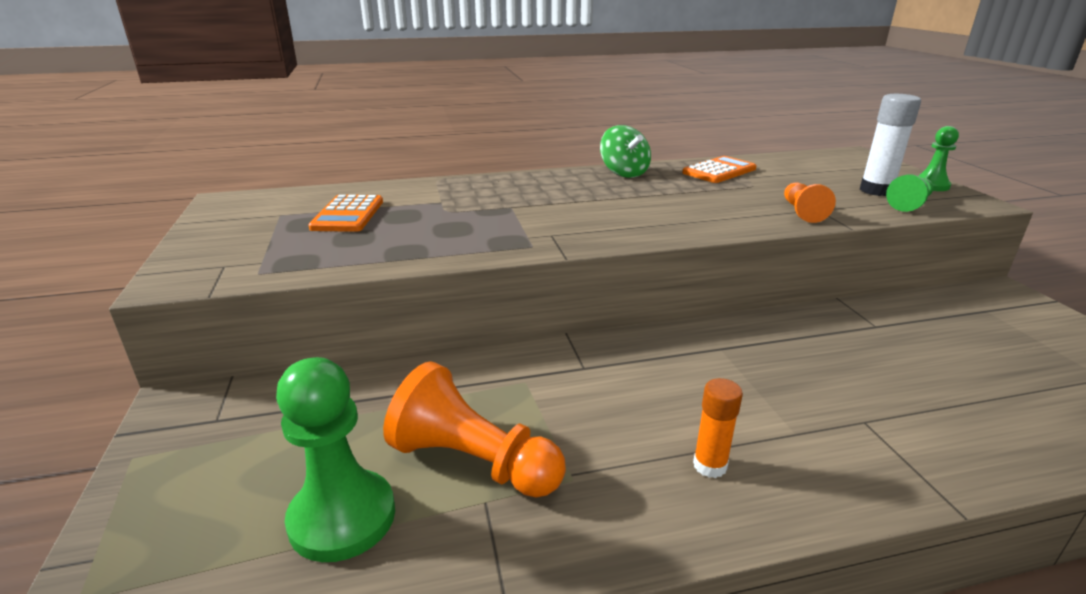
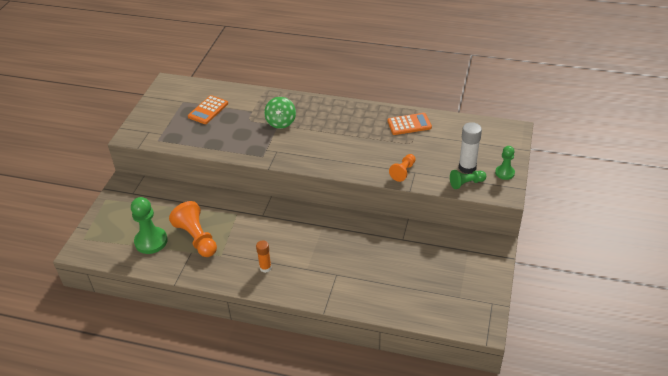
camera: 30 degrees right, 15 degrees up
(624, 173) = (357, 111): green spinning top -> green spinning top (281, 122)

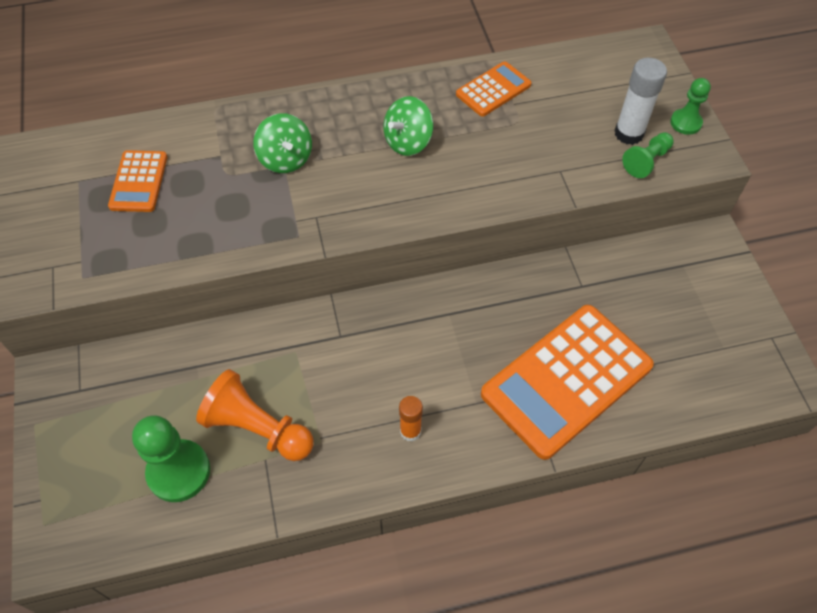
camera: 30 degrees left, 15 degrees up
(346, 134) = (408, 142): none -> green spinning top
(360, 277) = (566, 380): none -> orange calculator
(403, 172) = (543, 177): orange pawn -> none

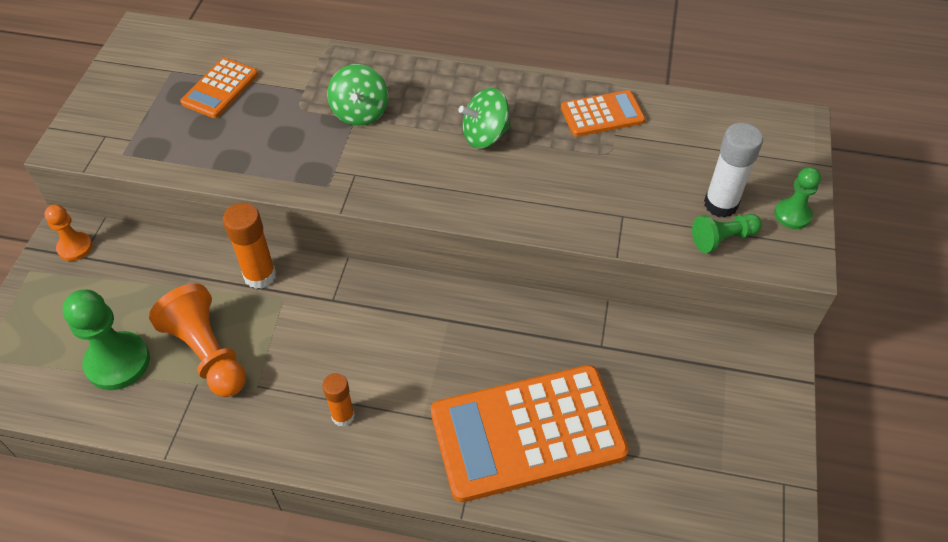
camera: 25 degrees right, 5 degrees down
(66, 384) = (75, 247): none -> orange pawn
(262, 340) = (260, 275): none -> orange glue stick

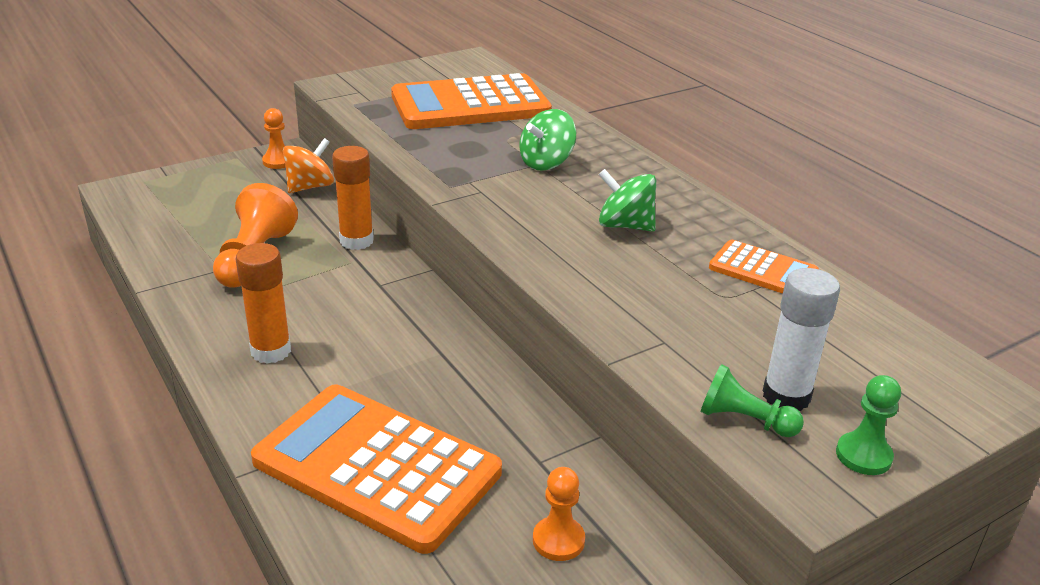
camera: 45 degrees right, 20 degrees down
(118, 362) = (201, 228): green pawn -> none
(144, 252) = (310, 187): none -> orange spinning top
(220, 89) = (470, 105): orange calculator -> orange calculator, size x2.01
(343, 416) = (271, 351): orange glue stick -> orange glue stick, size x1.56
(672, 386) = (558, 540): none -> orange pawn

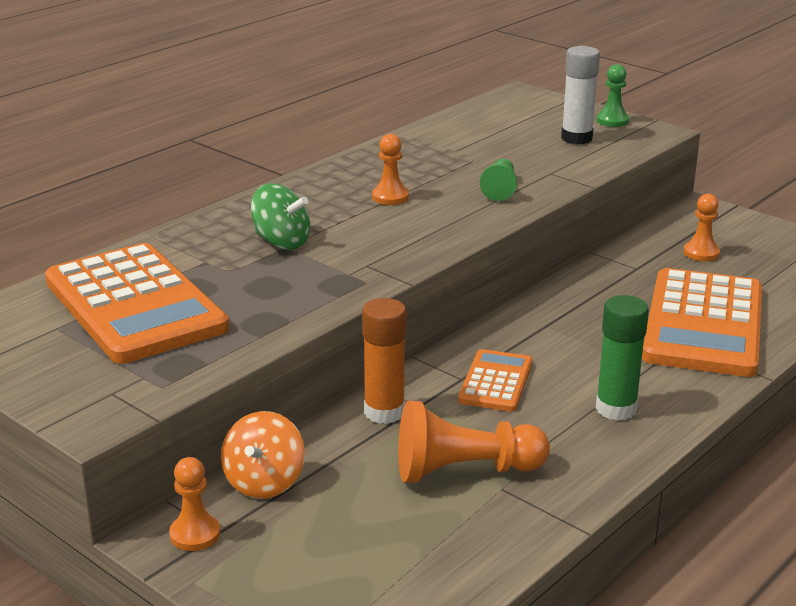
camera: 105 degrees left, 5 degrees down
(271, 351) = (616, 409): orange glue stick -> green glue stick
(310, 187) = (264, 482): orange spinning top -> orange spinning top turned 105 degrees counterclockwise
(625, 225) = (390, 197): green spinning top -> orange pawn
(744, 420) = (613, 147): green pawn -> green pawn (500, 189)
(763, 270) = (425, 148): orange calculator -> orange calculator (495, 382)

